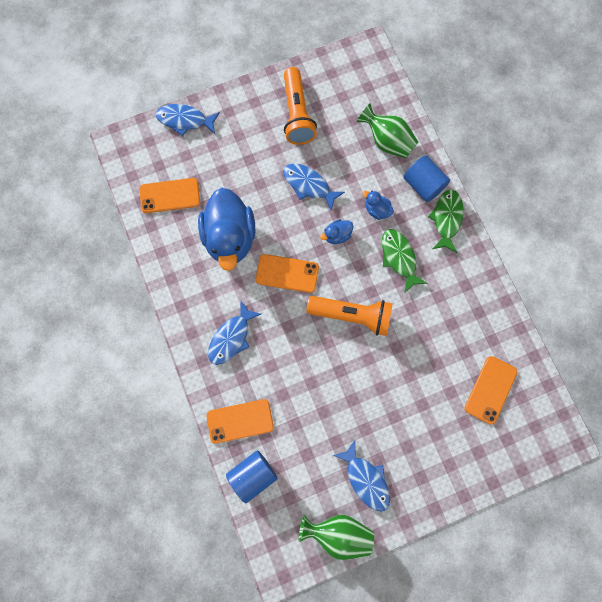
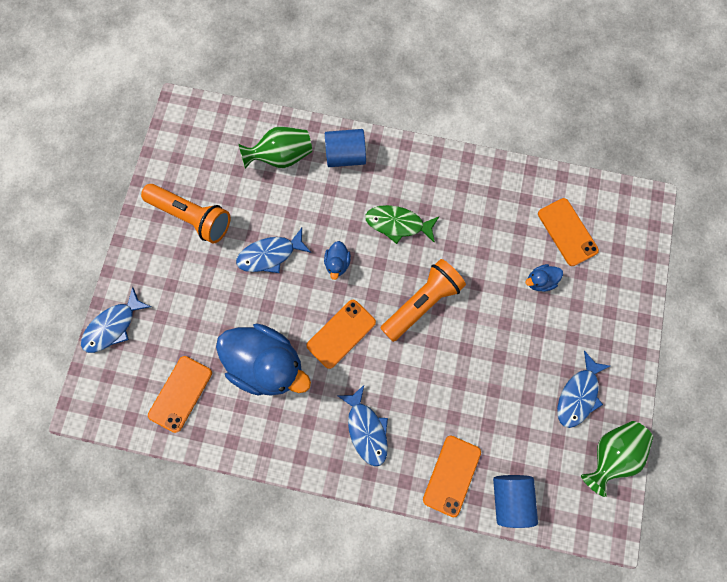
camera: 55 degrees left, 0 degrees up
(366, 479) = (578, 394): blue fish -> blue fish turned 120 degrees clockwise
(376, 210) = (339, 211): blue duck -> blue duck (540, 281)
(446, 219) = (391, 159): green fish -> none

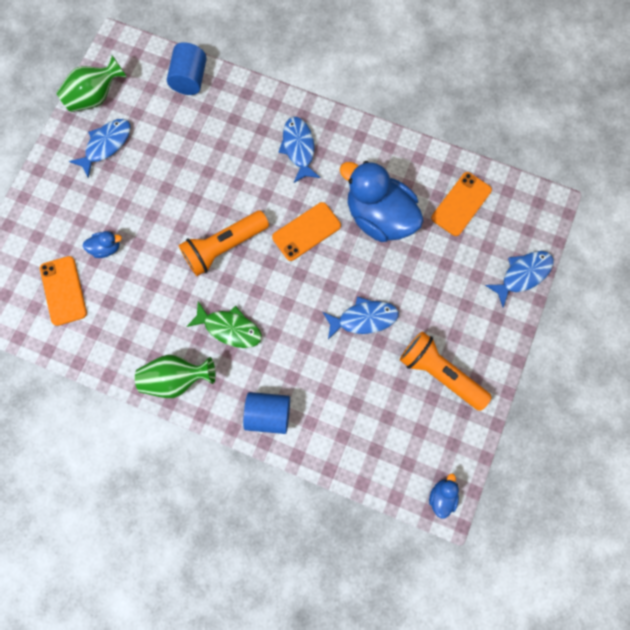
camera: 170 degrees left, 0 degrees up
(281, 157) = (338, 425): green vase -> green vase (177, 378)
(337, 263) = (298, 298): blue duck -> blue duck (441, 496)
(452, 475) = (234, 102): orange phone -> none

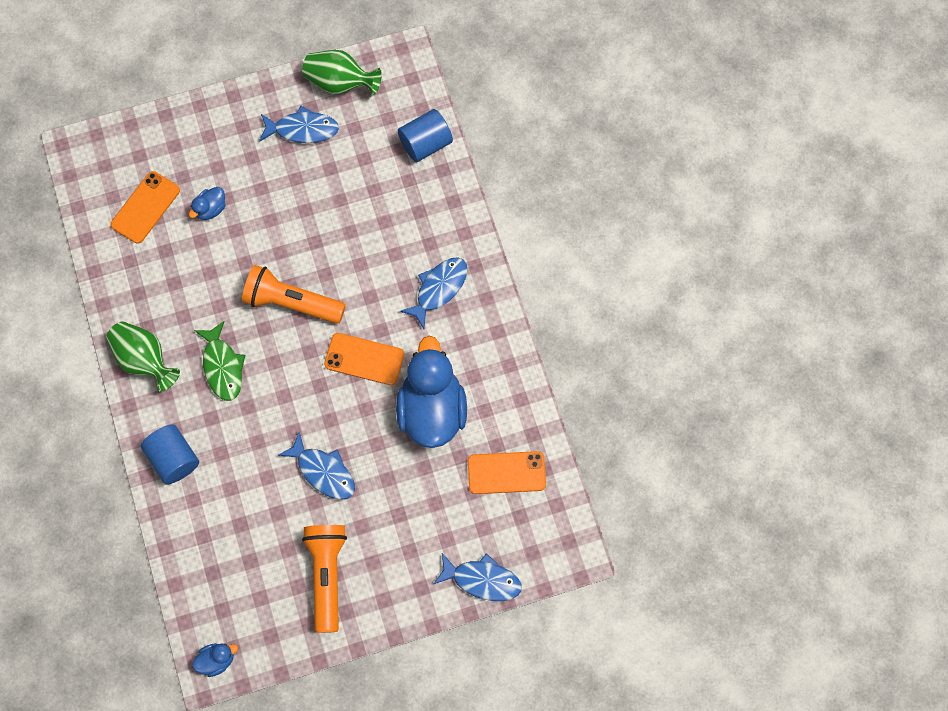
camera: 50 degrees right, 5 degrees down
(106, 248) = (210, 209): blue duck -> blue duck turned 90 degrees clockwise

